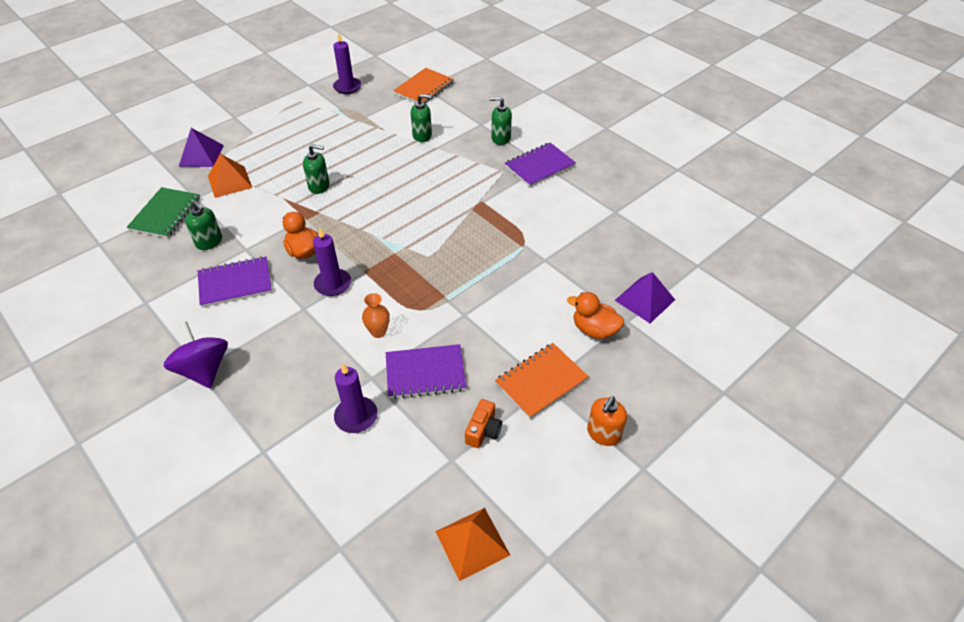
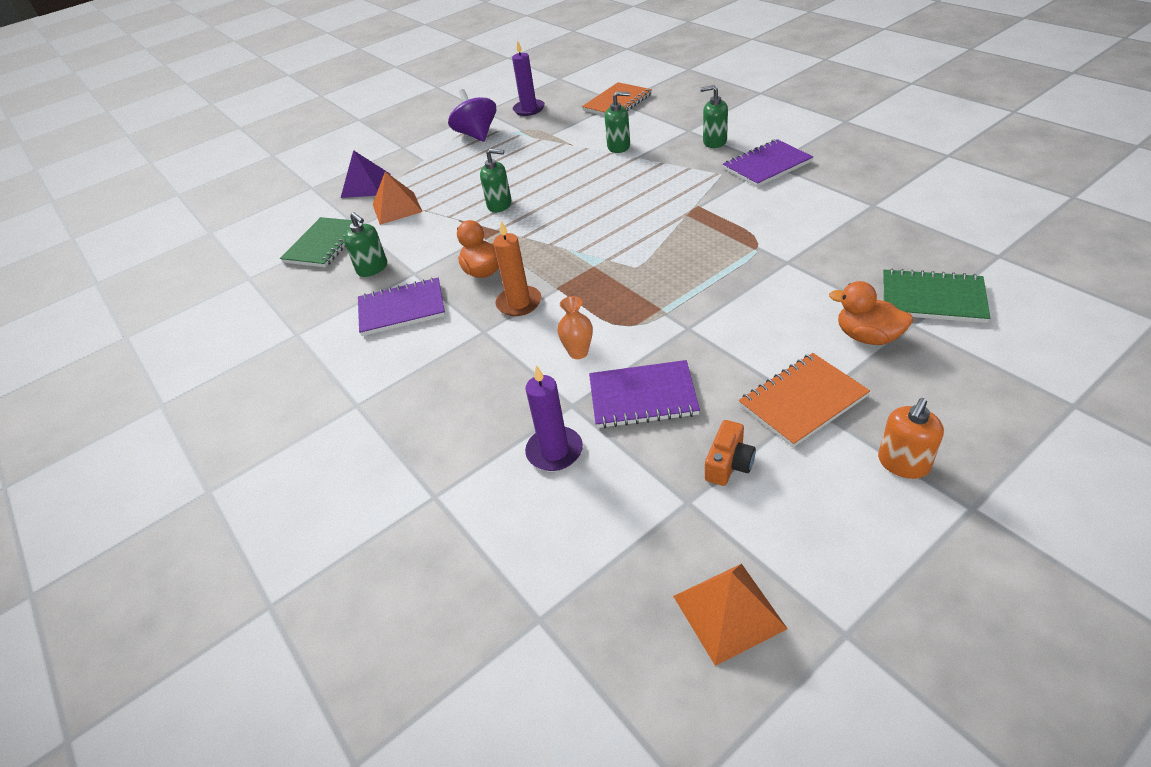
camera: 10 degrees right, 5 degrees down
(204, 369) = (362, 403): purple spinning top -> purple spinning top (477, 135)
(333, 284) = (519, 303): purple candle -> orange candle
(644, 300) = (932, 299): purple pyramid -> green notebook

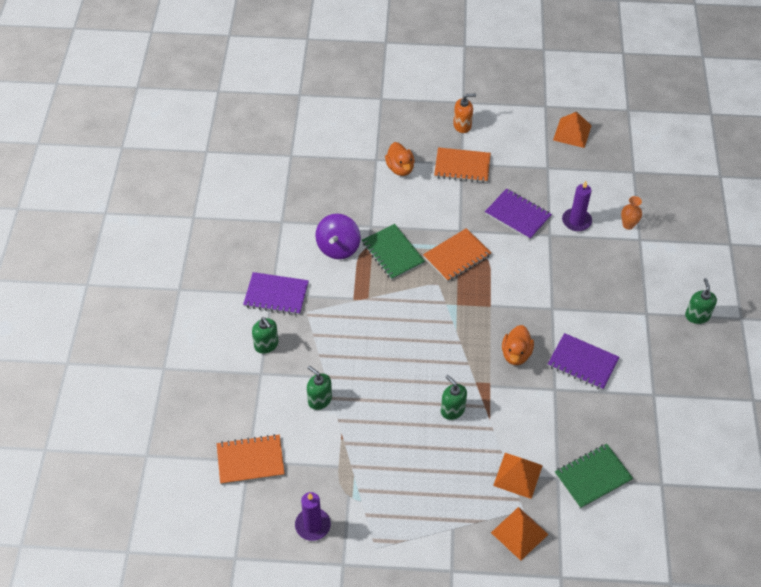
camera: 145 degrees left, 10 degrees up
(366, 185) = (519, 533): purple pyramid -> orange pyramid
(372, 268) = (576, 417): green soap dispenser -> green soap dispenser (697, 316)
(477, 135) = (385, 526): purple spinning top -> purple spinning top (338, 247)
(519, 303) = (519, 312): orange candle -> none
(578, 352) = (520, 258): orange vase -> orange vase (628, 225)
(653, 302) = (457, 256): none -> orange notebook
(729, 463) = (518, 168): orange camera -> none
(932, 299) = (350, 161): green notebook -> green notebook (393, 253)

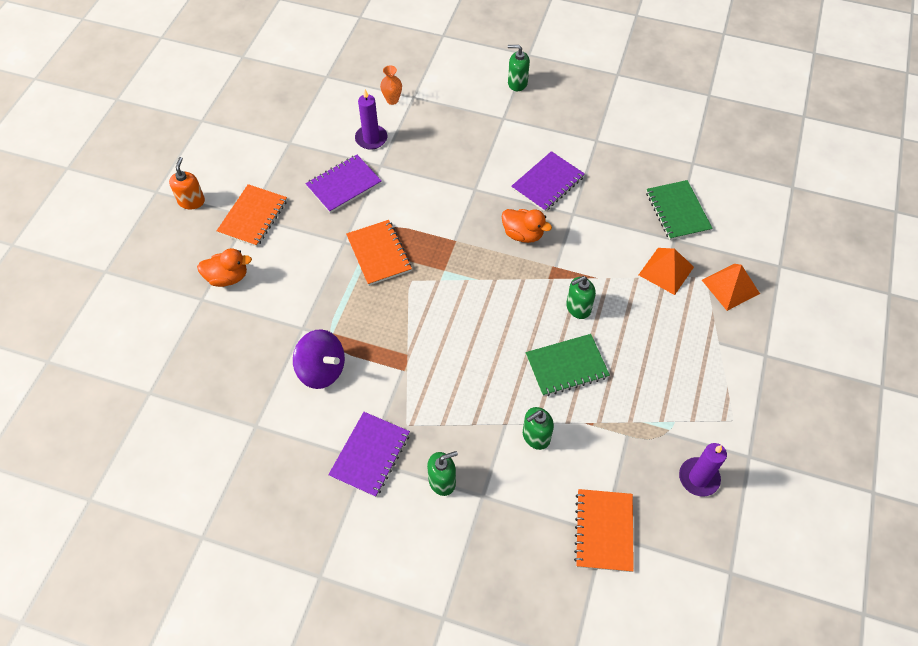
camera: 75 degrees left, 5 degrees up
(393, 253) = (351, 314): green notebook -> green notebook (566, 366)
(572, 132) = (251, 109): orange pyramid -> none

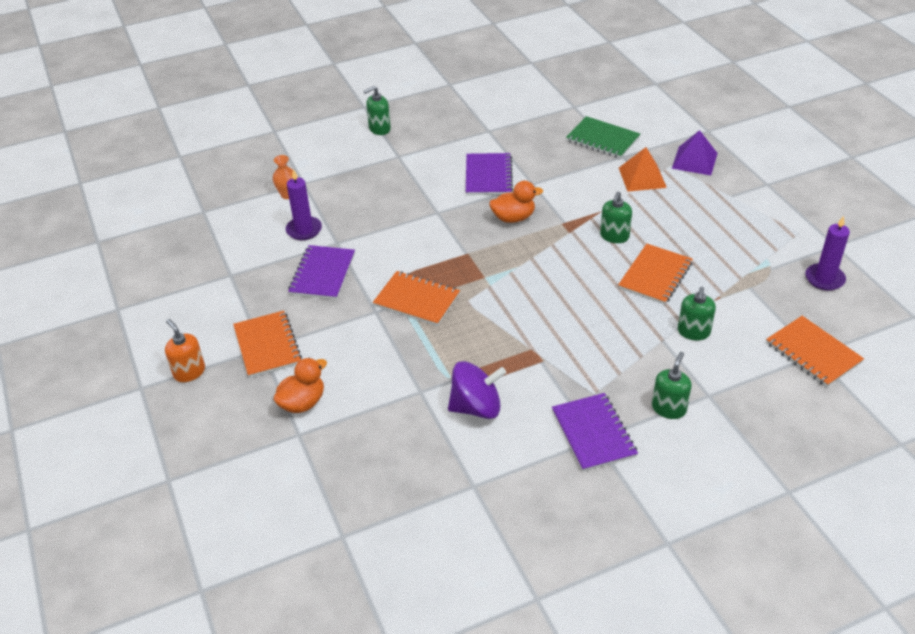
camera: 40 degrees left, 15 degrees down
(566, 366) = (655, 276): green notebook -> orange notebook
(730, 286) = (694, 160): orange pyramid -> purple pyramid

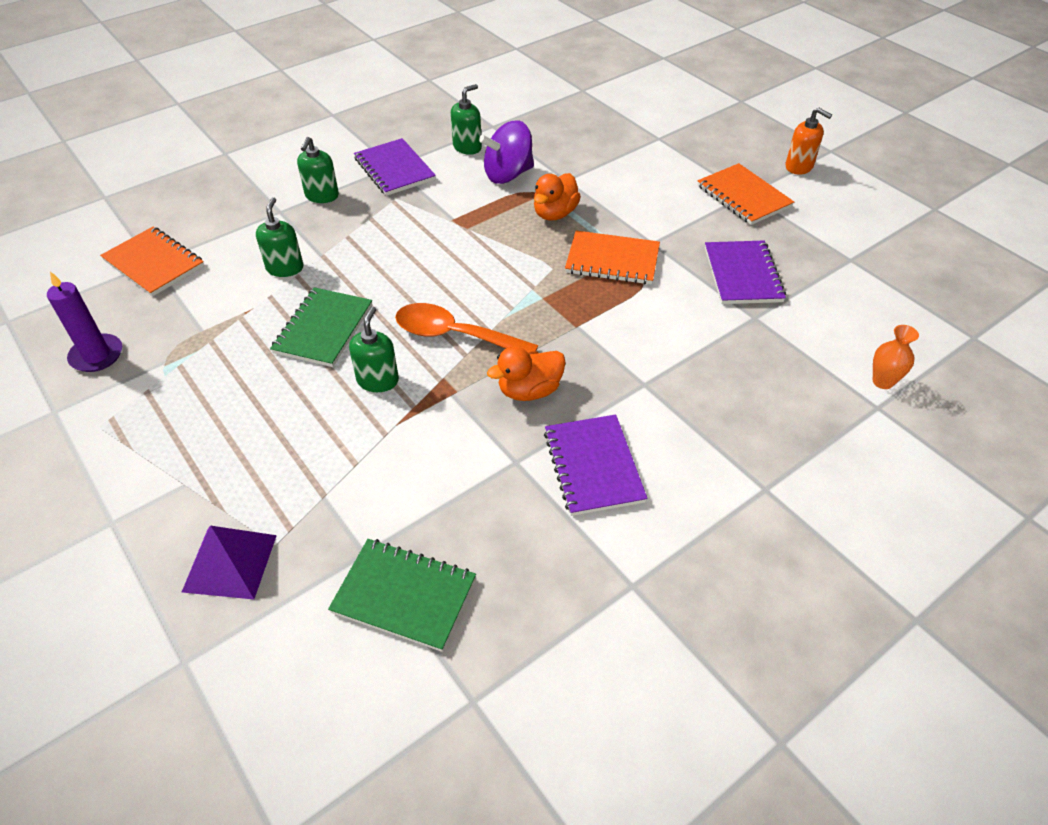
camera: 165 degrees right, 5 degrees up
(302, 402) = (672, 158): orange duck -> orange duck (555, 213)
(304, 230) = (812, 329): purple candle -> none
(379, 129) = (842, 555): green soap dispenser -> green soap dispenser (467, 147)
(557, 258) = (455, 335): none -> orange spoon
(642, 177) = (331, 504): orange pyramid -> none
(655, 276) = (323, 329): orange notebook -> green notebook

